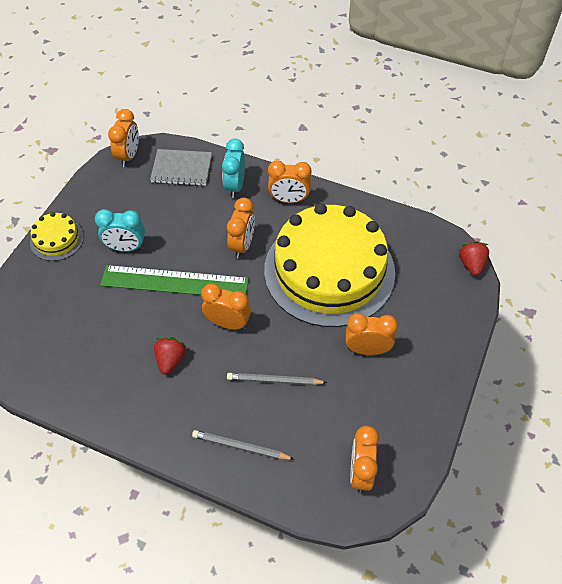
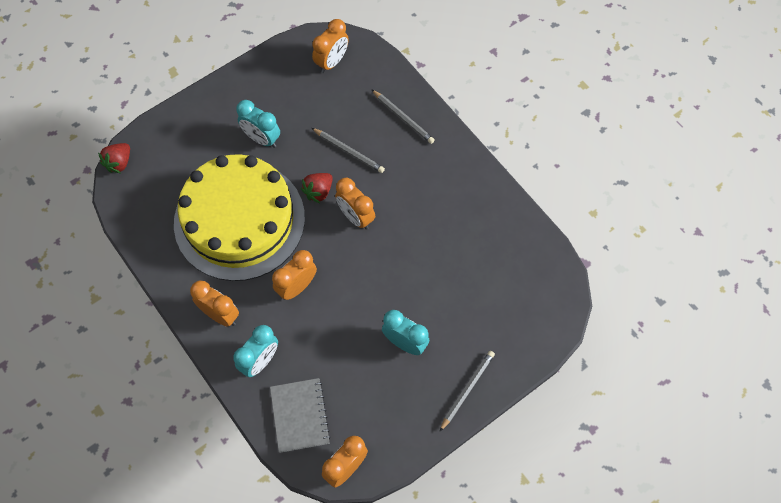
camera: 150 degrees left, 10 degrees up
(57, 239) = (467, 390): yellow cake -> grey pencil
(170, 360) = (420, 209): red strawberry -> red strawberry (318, 192)
(174, 282) = (379, 280): green ruler -> none
(181, 169) = (300, 415): grey notebook -> grey notebook turned 45 degrees clockwise
(367, 349) = (262, 138): orange clock -> turquoise clock

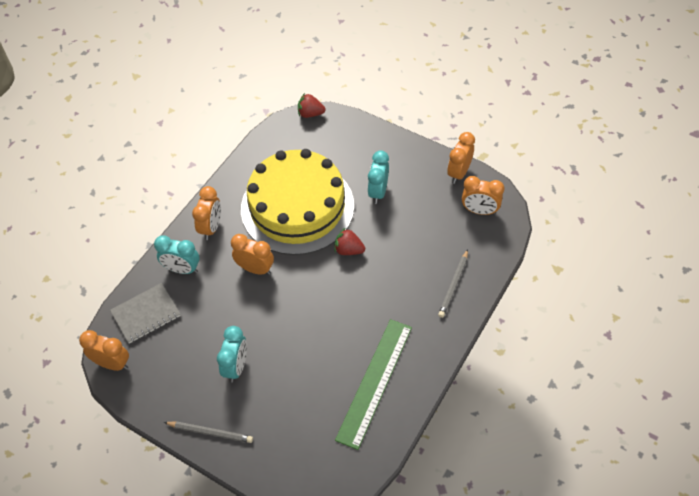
camera: 70 degrees right, 10 degrees down
(348, 151) = (398, 257): grey pencil -> none
(356, 217) = (338, 286): orange clock -> orange clock (459, 173)
(475, 224) = (374, 382): none -> green ruler

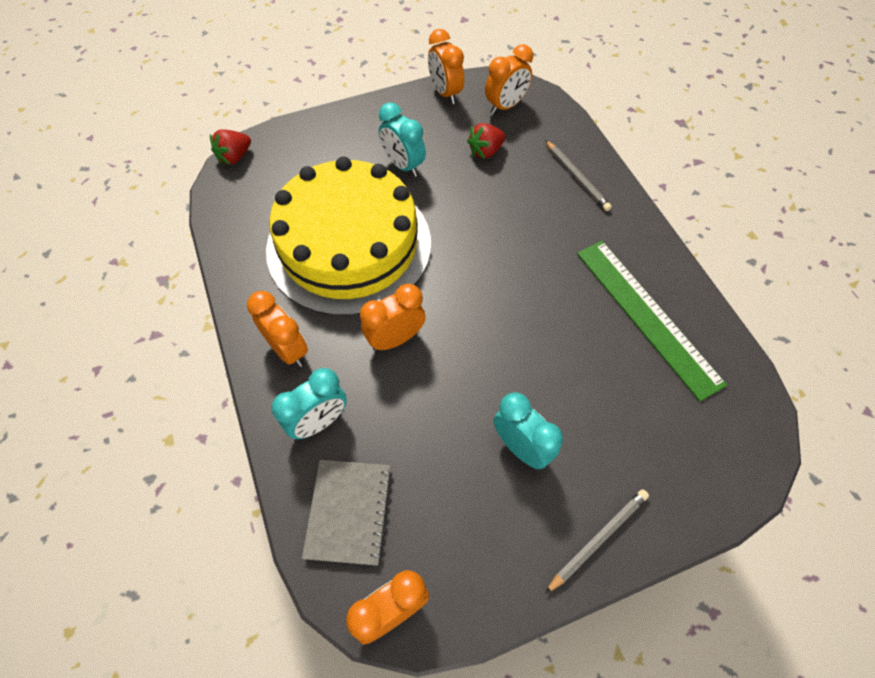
camera: 55 degrees left, 5 degrees up
(348, 250) = (454, 235): red strawberry -> red strawberry (485, 151)

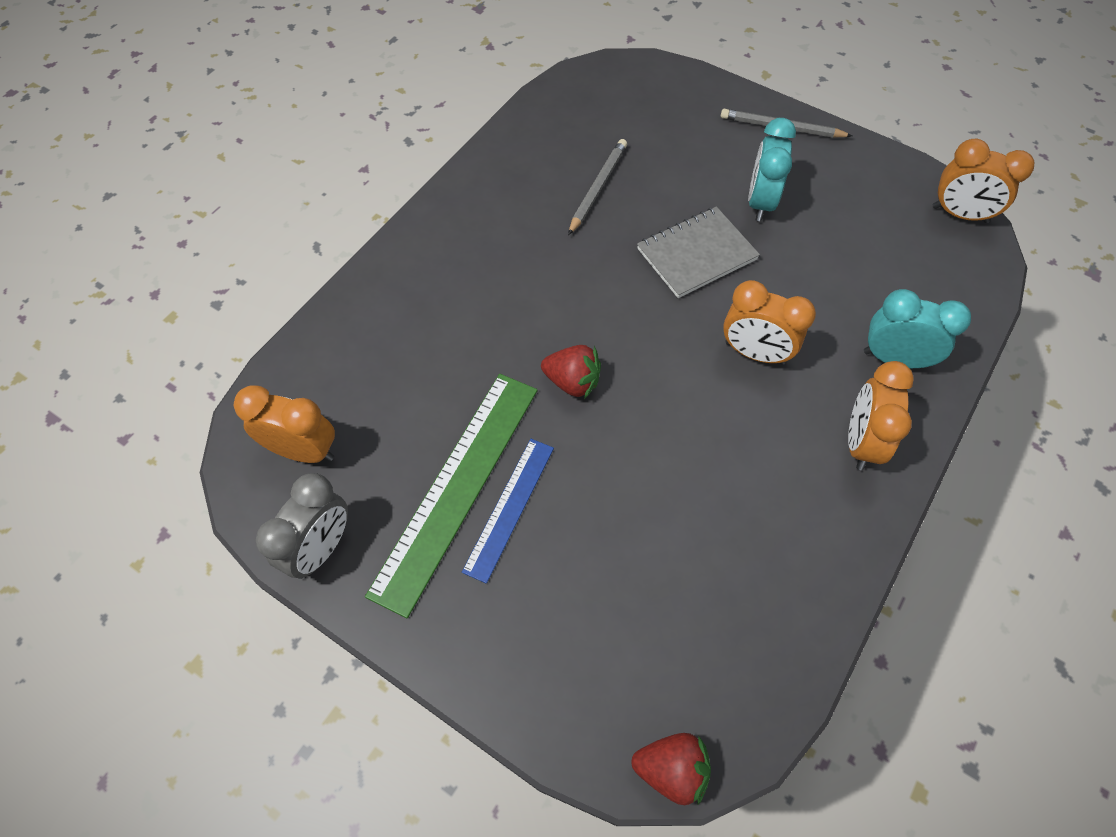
camera: 125 degrees left, 0 degrees up
(349, 245) = (685, 480): yellow cake -> none
(349, 512) = (933, 284): grey notebook -> grey notebook (696, 254)
(403, 165) = (509, 508): turquoise clock -> blue ruler
(445, 93) = (321, 548): orange clock -> grey clock
(485, 151) = (413, 425): red strawberry -> red strawberry (572, 382)
(576, 177) = (393, 308): grey pencil -> grey pencil (598, 188)
(646, 316) = (546, 175): green ruler -> green ruler (457, 487)

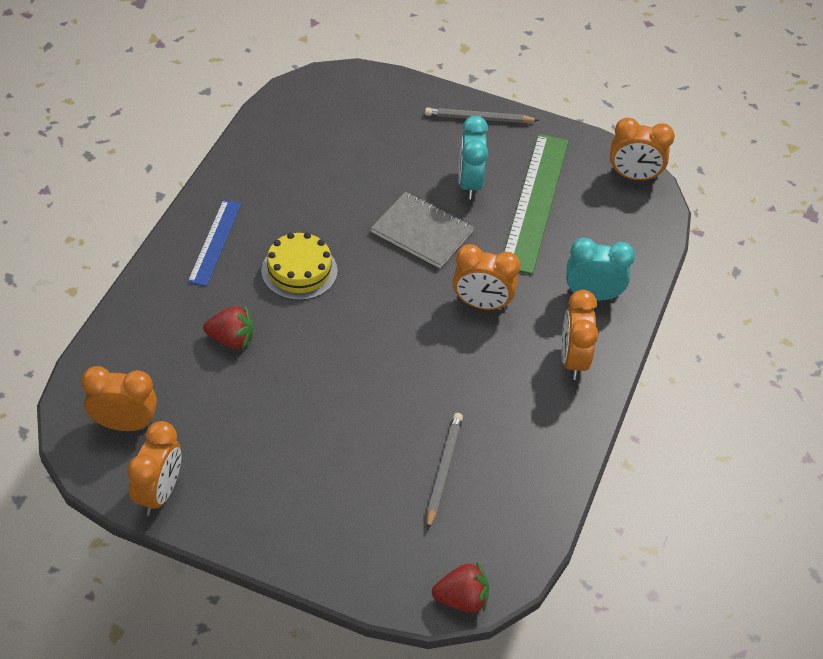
camera: 15 degrees left, 10 degrees down
(321, 548) = (159, 493): grey clock -> orange clock
(457, 487) = (259, 434): green ruler -> green ruler (535, 202)
(509, 508) = (305, 443): blue ruler -> blue ruler (215, 242)
(545, 284) = (299, 271): none -> yellow cake
(572, 382) = (337, 344): red strawberry -> red strawberry (231, 339)
(598, 188) = (329, 186): grey pencil -> grey pencil (443, 470)
(696, 254) = (422, 232): grey notebook -> grey notebook turned 75 degrees clockwise

